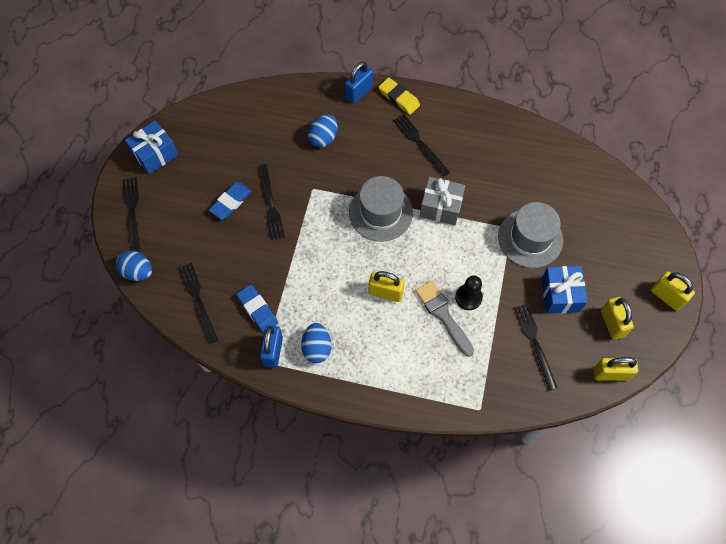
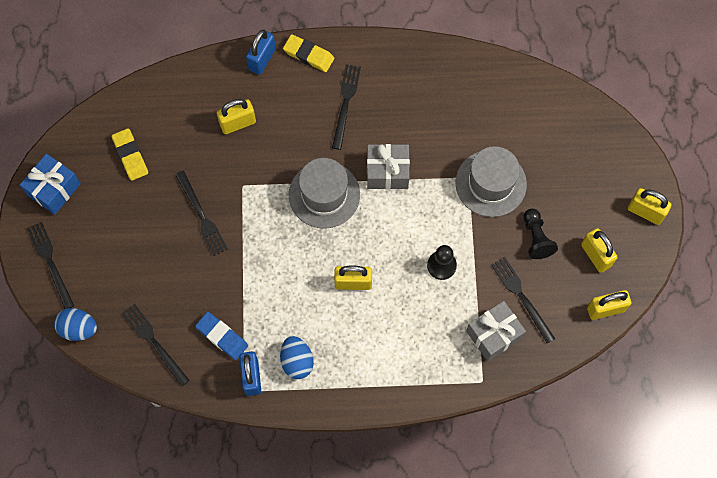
camera: 15 degrees left, 5 degrees up
(226, 143) = (130, 156): none -> yellow eraser
(231, 202) = (157, 224): blue eraser -> none
(323, 138) = (238, 123): blue egg -> yellow padlock
(419, 143) = (345, 103): black fork -> black fork turned 60 degrees clockwise
(443, 315) = (420, 291): grey brush -> none
(501, 370) = (494, 334): none -> grey gift
(560, 295) = (536, 238): blue gift -> black pawn

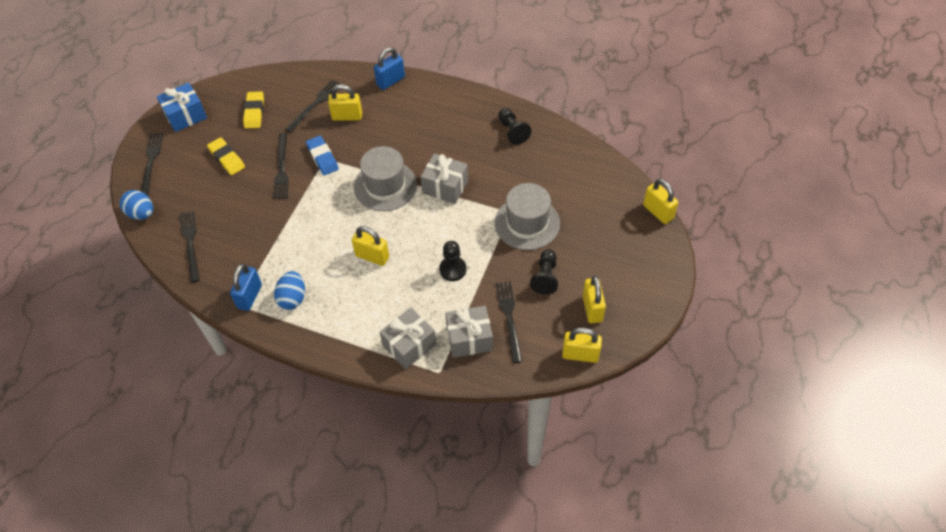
camera: 25 degrees right, 15 degrees down
(222, 337) = (244, 258): blue eraser -> blue eraser (322, 158)
(308, 55) = (428, 89): yellow eraser -> yellow eraser (226, 158)
(345, 103) = (438, 129): black fork -> black fork (315, 104)
(425, 77) = (512, 131): none -> black pawn
(439, 365) = (409, 345): none -> grey gift
(645, 212) = (654, 290): yellow padlock -> yellow padlock (658, 212)

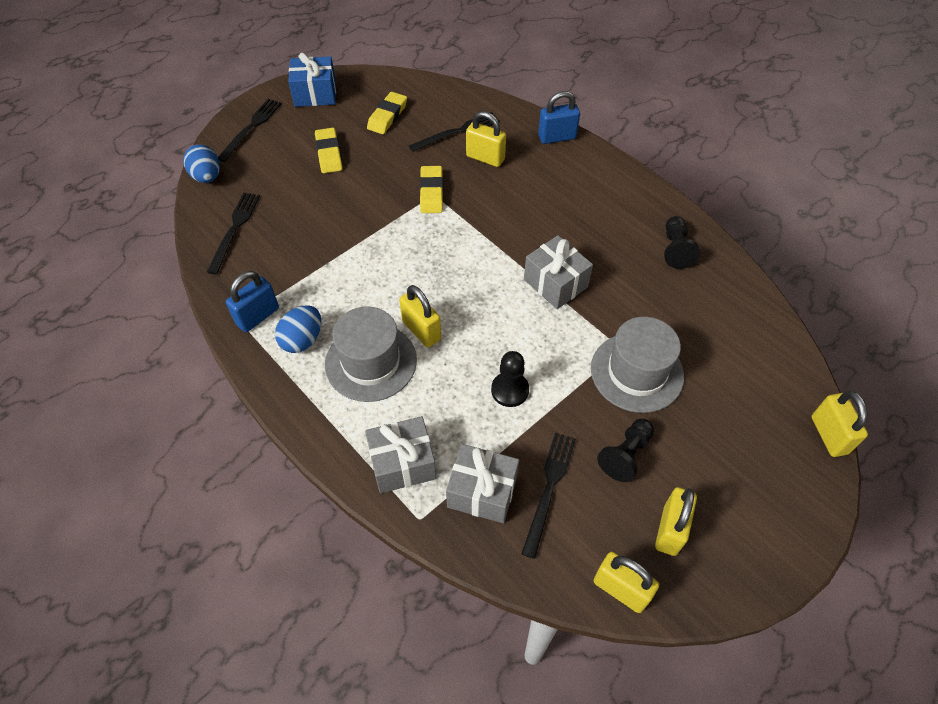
camera: 25 degrees right, 0 degrees up
(281, 168) = (380, 187): black fork -> none
(322, 158) = (431, 192): blue eraser -> yellow eraser
(385, 186) = (484, 253): grey hat -> grey hat (371, 362)

